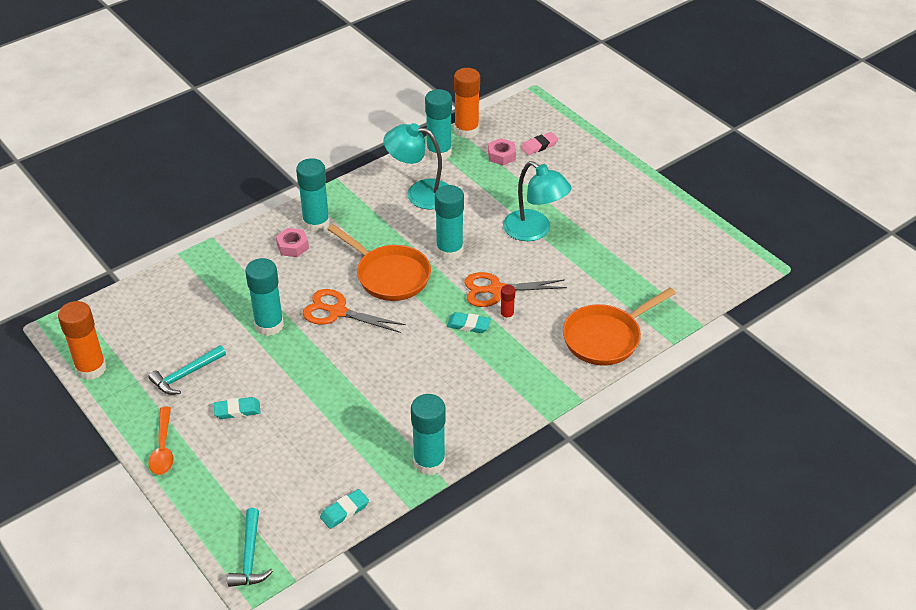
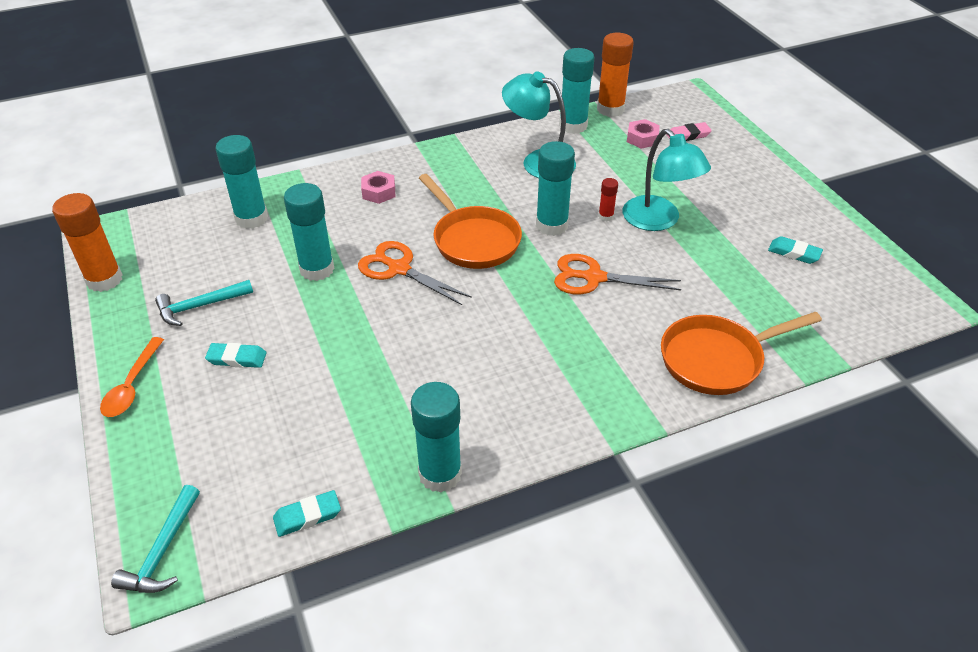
camera: 15 degrees right, 0 degrees up
(316, 223) = (413, 173): turquoise glue stick -> turquoise glue stick (251, 218)
(468, 325) = (547, 312): turquoise eraser -> turquoise eraser (794, 253)
(507, 316) = (597, 310): red glue stick -> red glue stick (606, 216)

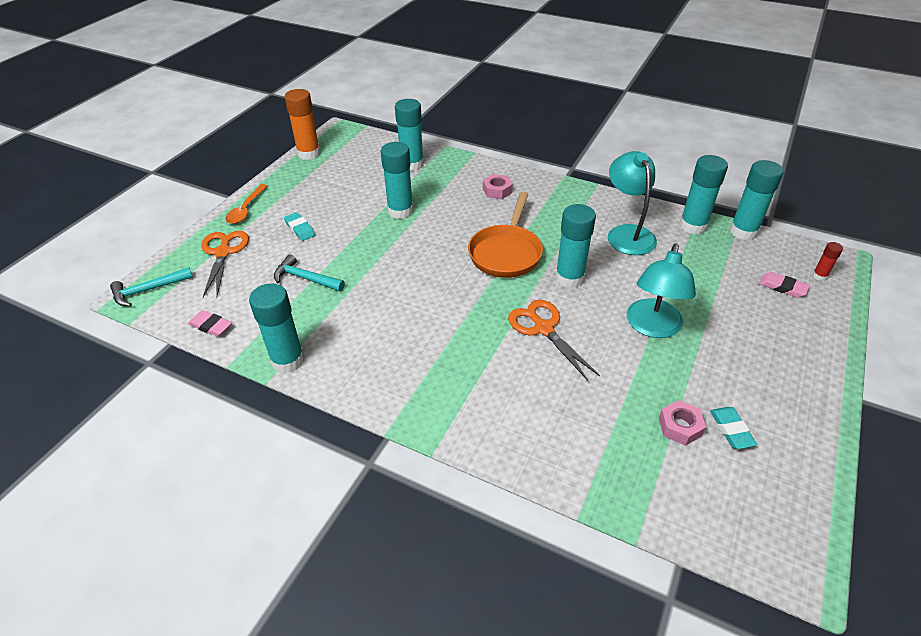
camera: 50 degrees right, 0 degrees up
(132, 386) = (246, 209): orange spoon -> orange spoon turned 45 degrees counterclockwise
(200, 306) = (324, 193): turquoise hammer -> turquoise hammer (305, 278)
(307, 516) = (211, 326): turquoise eraser -> pink eraser
(399, 269) = (440, 240): orange scissors -> orange scissors (223, 253)
(606, 216) = (617, 298): red glue stick -> red glue stick (819, 276)
(610, 109) = (743, 231): orange glue stick -> turquoise glue stick
(642, 138) = (736, 266): pink nut -> pink nut (680, 426)
(717, 359) = (539, 444): orange pan -> none

